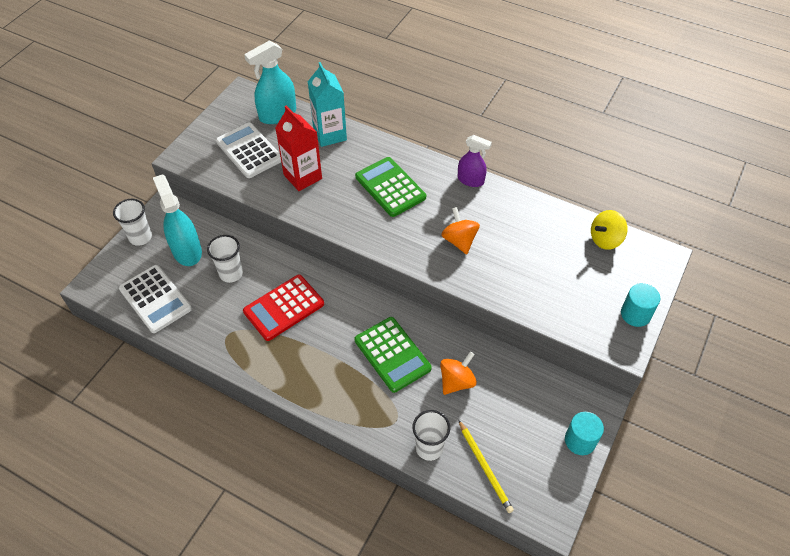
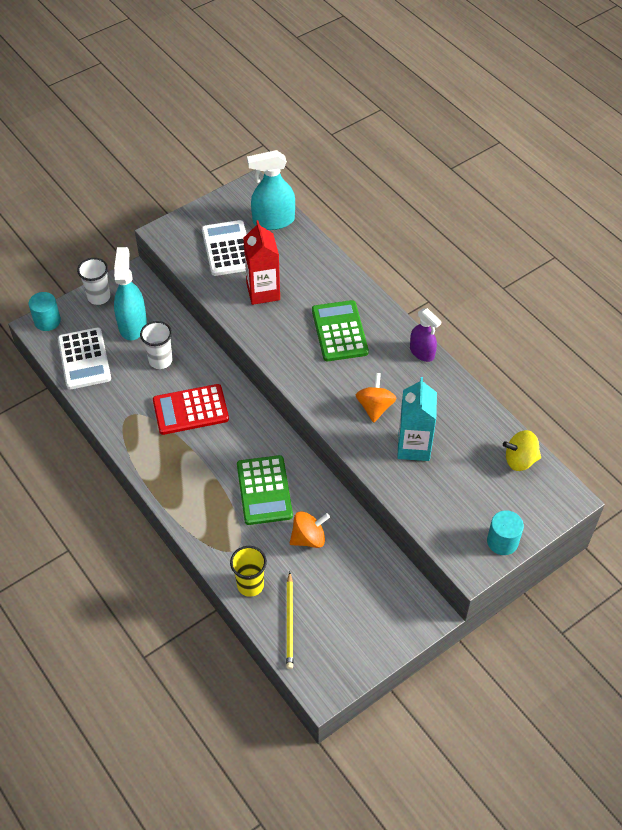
camera: 25 degrees right, 0 degrees up
(330, 134) = (311, 258): turquoise carton -> turquoise carton (414, 447)
(429, 448) = (250, 585): white cup -> yellow cup
(580, 440) = (391, 637): turquoise cylinder -> turquoise cylinder (47, 321)

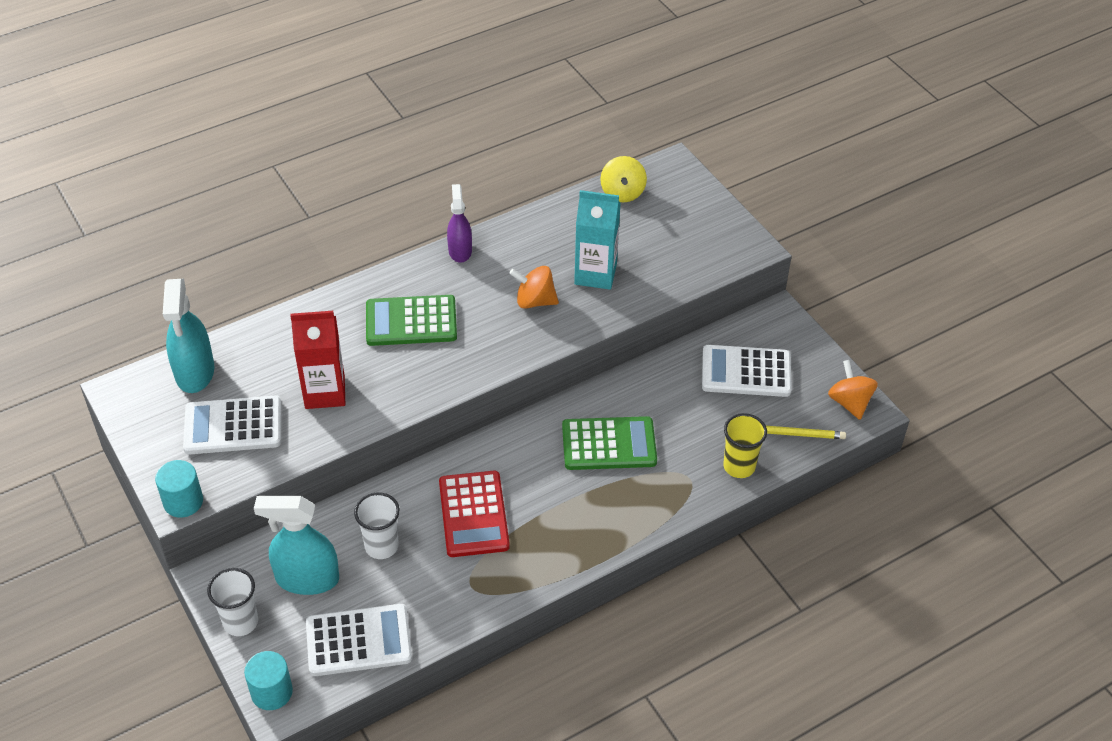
camera: 85 degrees left, 5 degrees down
(309, 538) = (679, 407): orange spinning top -> orange spinning top (849, 402)
(355, 588) = (746, 372): none -> white calculator
(422, 352) = (460, 251): purple spray bottle -> purple spray bottle turned 60 degrees counterclockwise
(502, 541) = (723, 221): turquoise cylinder -> turquoise cylinder (183, 501)

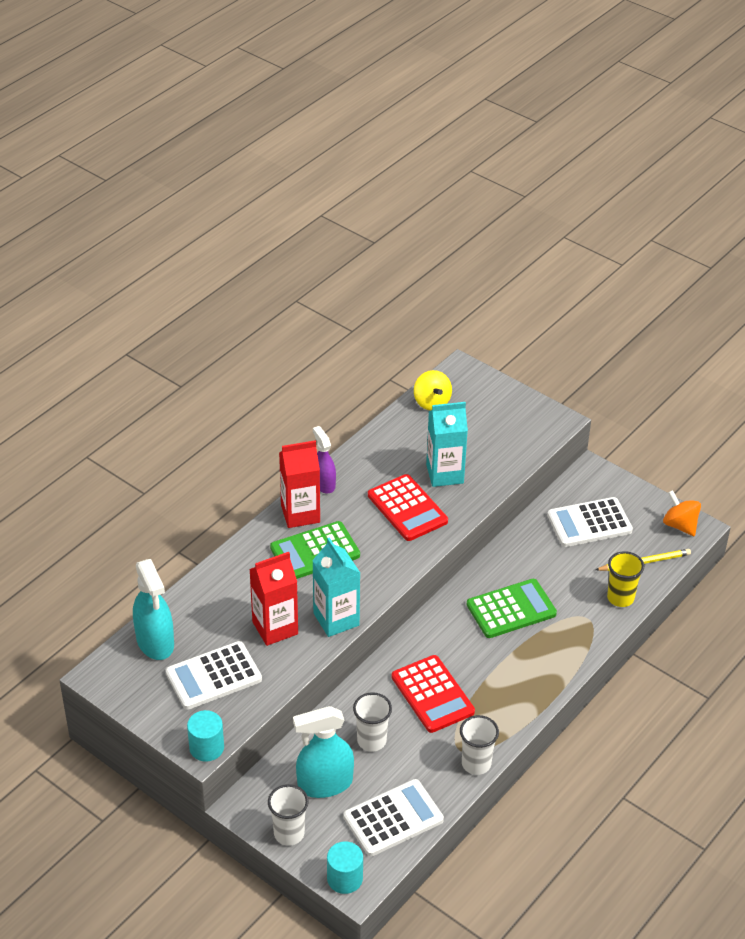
camera: 20 degrees left, 5 degrees down
(393, 401) = (336, 619): none -> turquoise carton
(418, 276) = (300, 514): none -> red carton
(480, 607) = (476, 763): none -> white cup
(534, 301) = (407, 508): orange spinning top -> red calculator

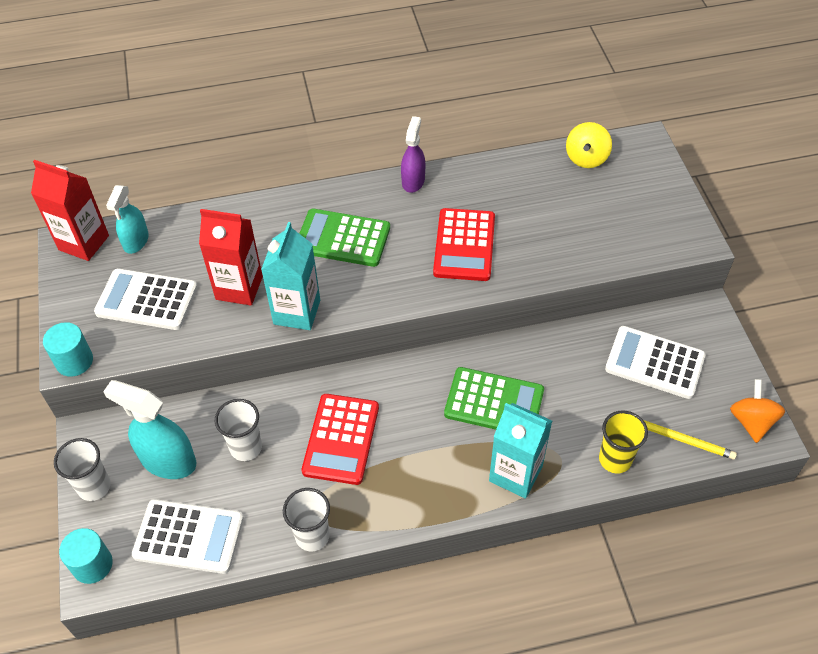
camera: 40 degrees right, 10 degrees up
(155, 642) = (136, 241): turquoise spray bottle -> turquoise spray bottle, size x0.64
(300, 514) = (365, 197): red carton -> red carton (84, 243)
(445, 474) = (532, 232): turquoise carton -> turquoise carton (515, 474)

